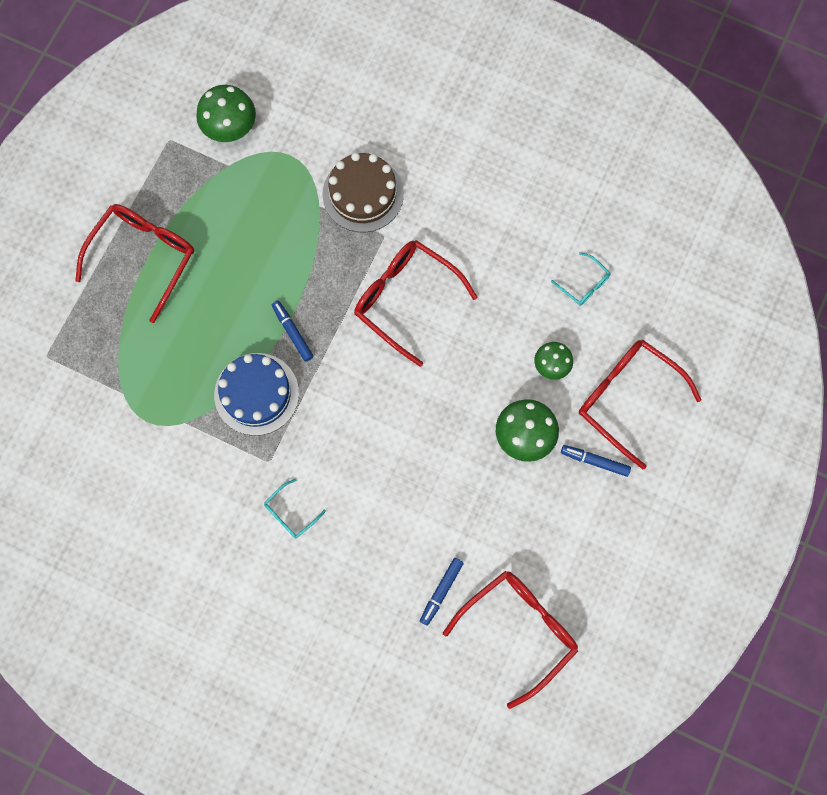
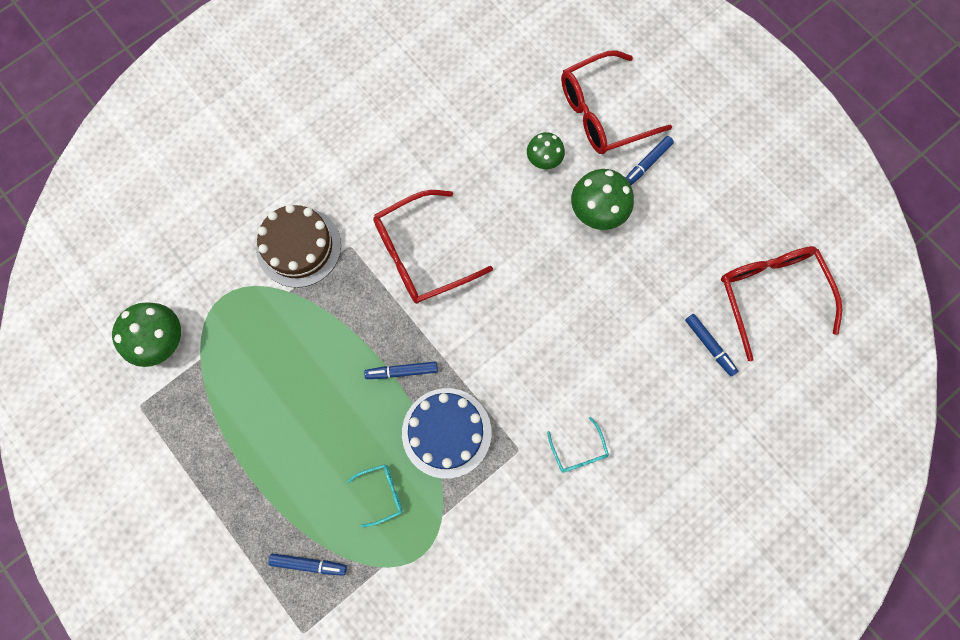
camera: 65 degrees left, 0 degrees up
(101, 334) = (309, 564): none -> blue marker
(144, 257) = (249, 484): red glasses -> none
(584, 284) = (483, 99): turquoise glasses -> turquoise glasses (382, 493)

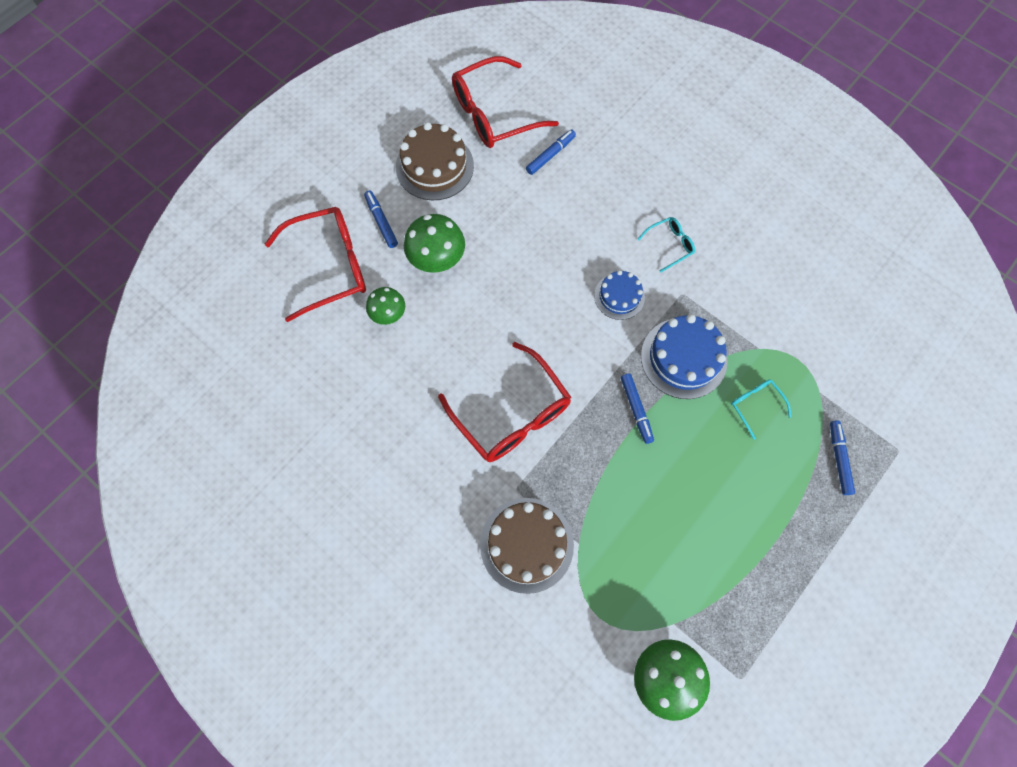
camera: 100 degrees left, 5 degrees down
(526, 382) = (619, 296): none -> blue cake
(602, 113) = (330, 266): red glasses -> red glasses turned 75 degrees counterclockwise
(646, 164) = (381, 222): blue marker -> blue marker turned 150 degrees counterclockwise
(707, 223) = (434, 166): none -> brown cake

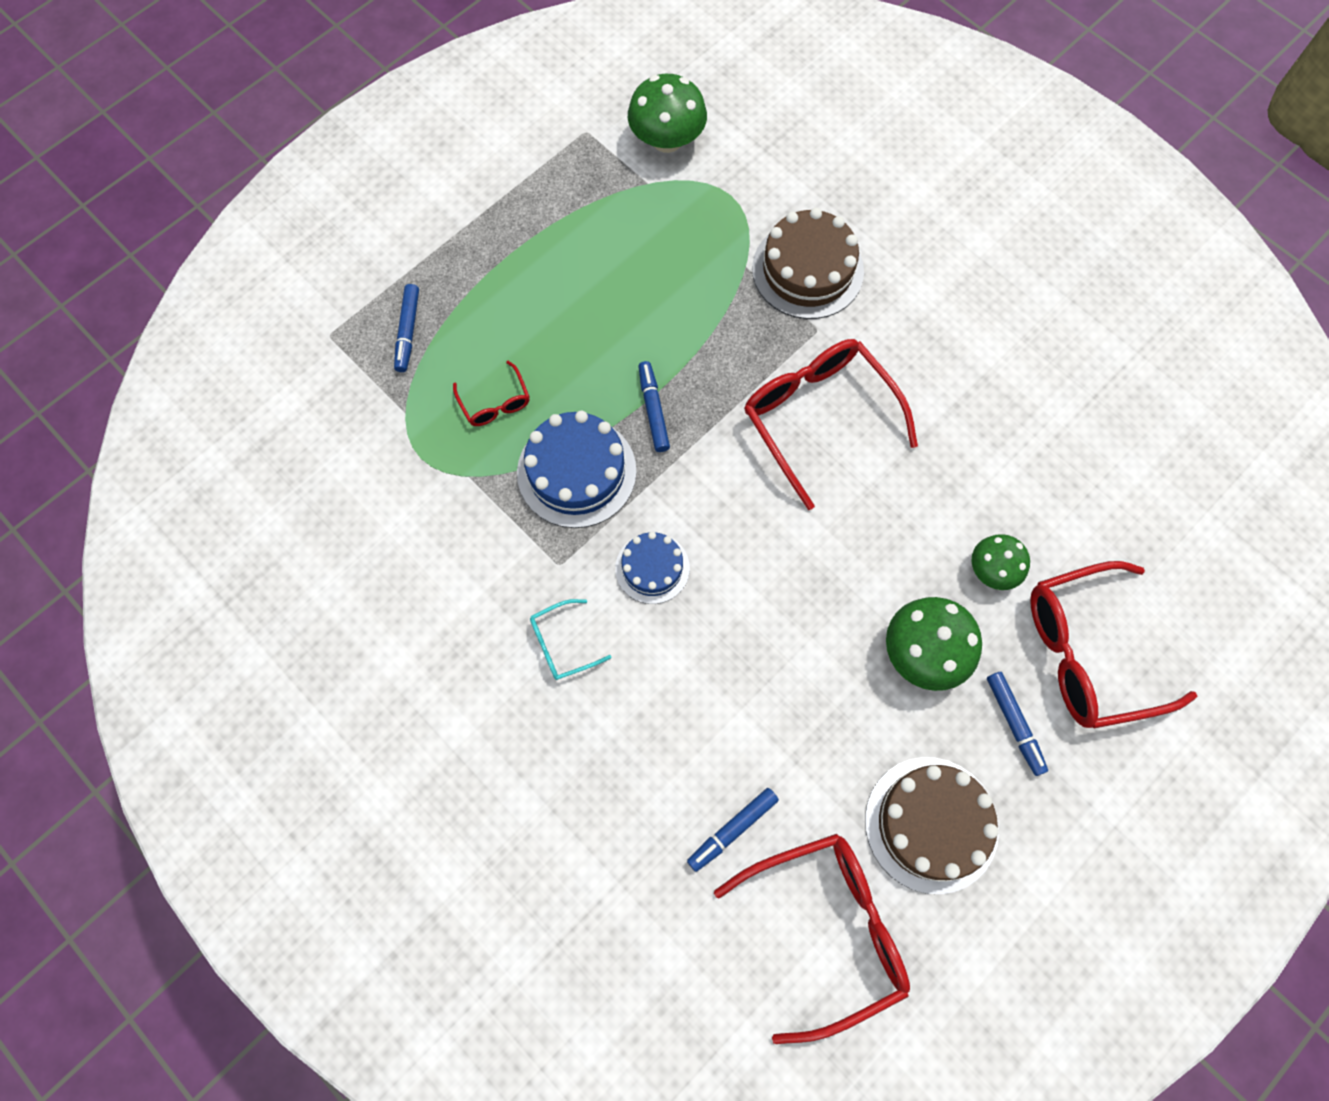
camera: 175 degrees left, 0 degrees up
(755, 405) = (495, 402): turquoise glasses -> red glasses

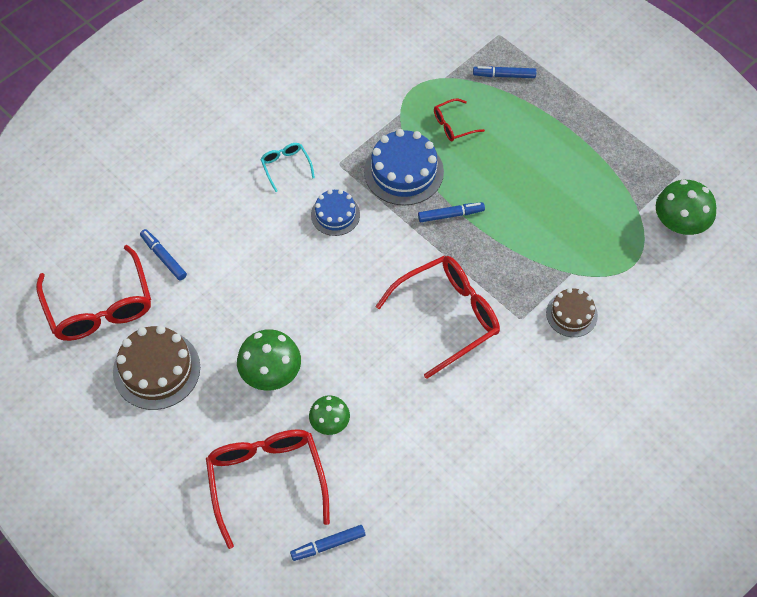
camera: 90 degrees right, 10 degrees down
(807, 270) = (571, 314): brown cake -> brown cake, size x0.61
(1014, 724) = (218, 426): blue marker -> blue marker (328, 545)

